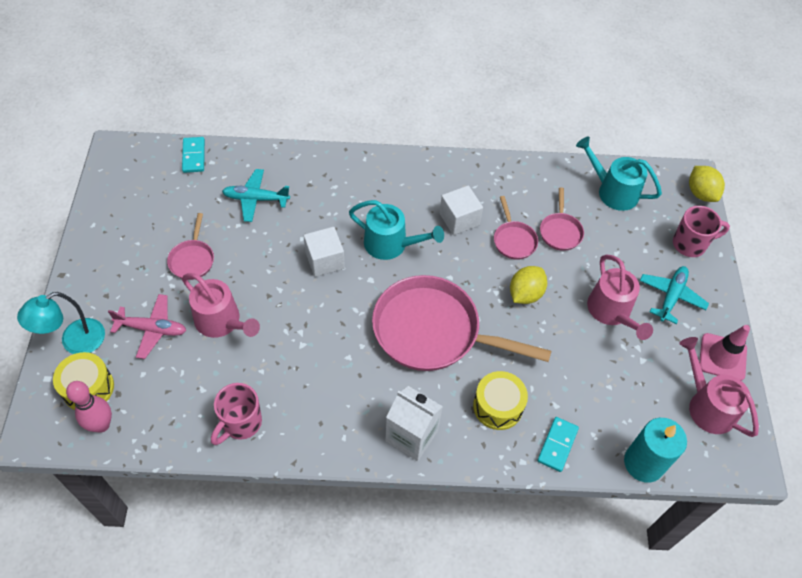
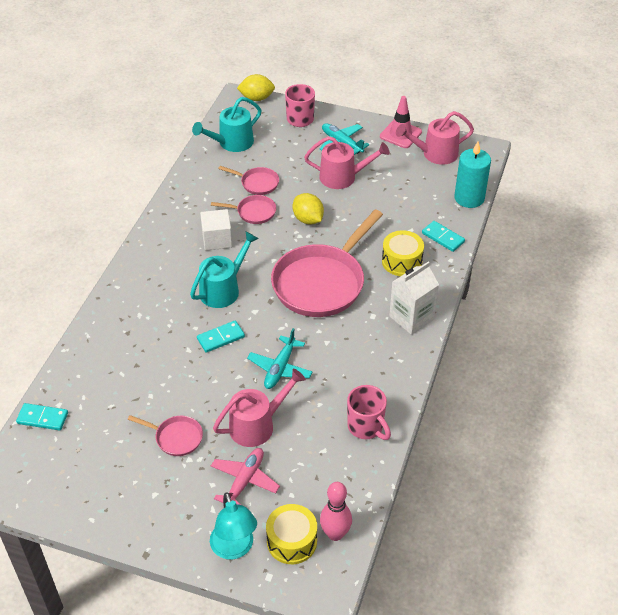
camera: 70 degrees left, 10 degrees down
(256, 199) = (125, 376): turquoise plane -> turquoise plane (280, 368)
(325, 260) = (221, 338): white cube -> turquoise domino

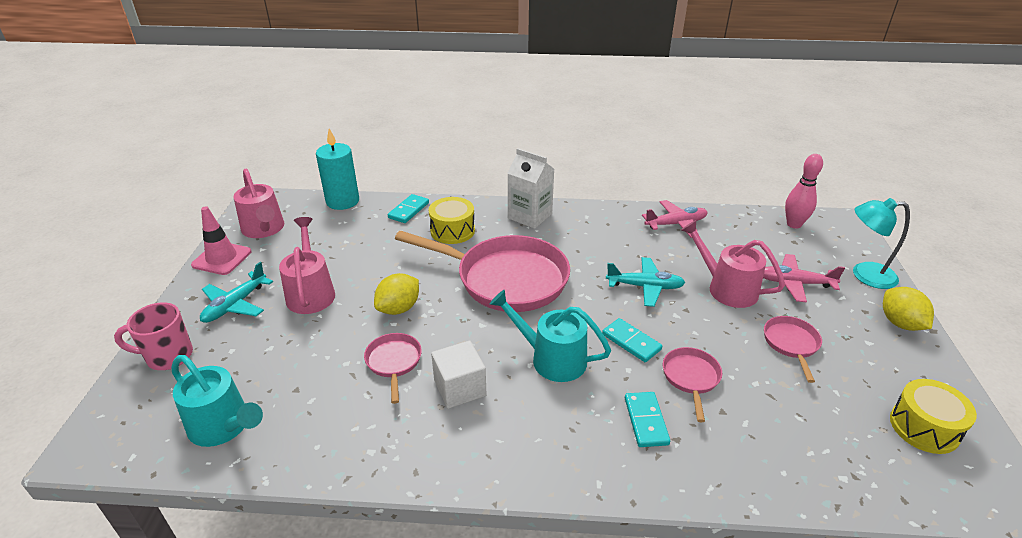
camera: 105 degrees left, 10 degrees down
(42, 418) = (878, 488): turquoise domino -> turquoise domino (646, 421)
(234, 548) = (864, 275): turquoise lamp -> turquoise lamp turned 135 degrees counterclockwise
(256, 98) = (94, 422): yellow lemon -> yellow lemon (900, 323)
(257, 183) = (328, 372): pink pan -> pink pan (691, 378)
(292, 541) = (823, 245): yellow drum -> yellow drum (924, 427)
(366, 427) = (676, 224): pink mug -> pink plane

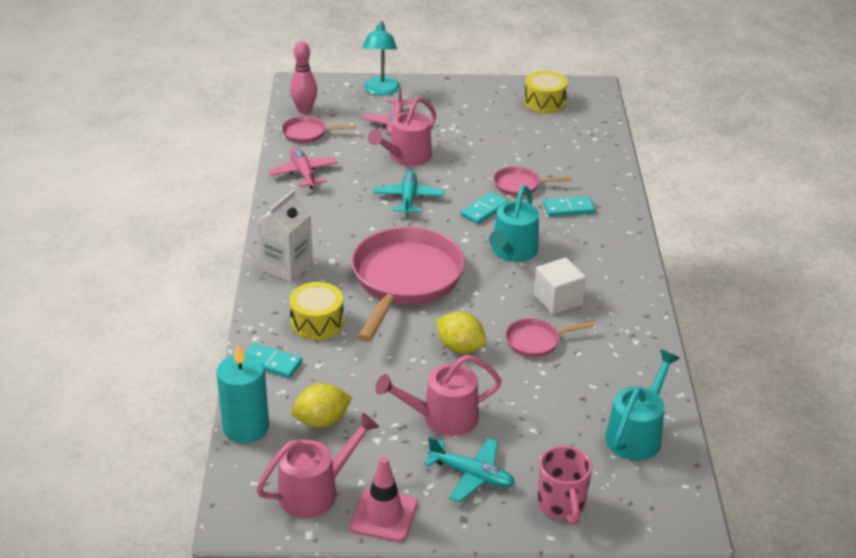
camera: 95 degrees left, 0 degrees up
(791, 344) = (473, 137): pink pan -> pink pan (307, 133)
(900, 323) = (441, 88): yellow lemon -> yellow lemon (321, 421)

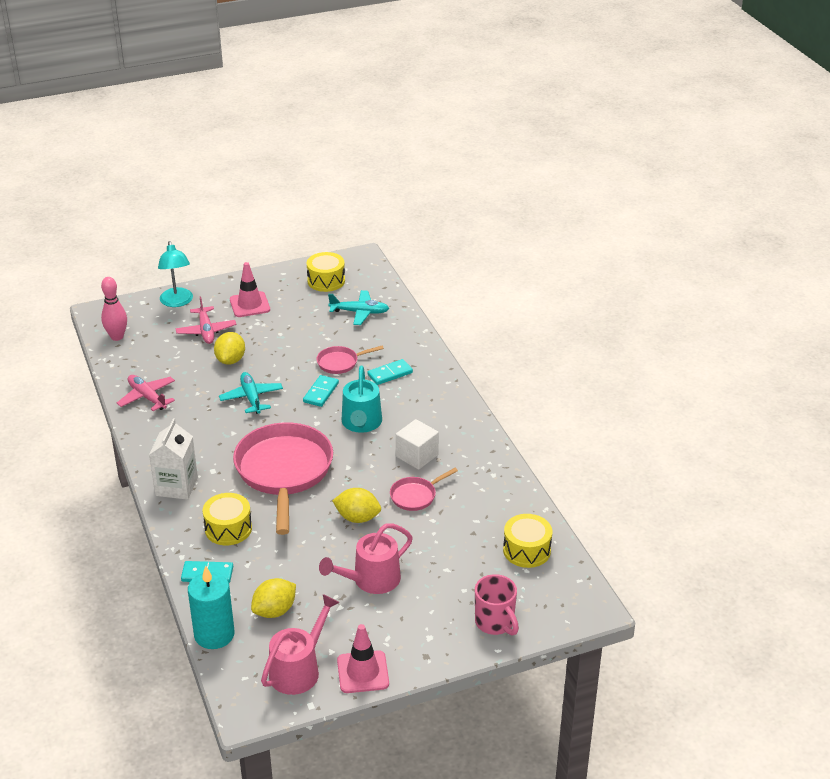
camera: 20 degrees left, 0 degrees up
(307, 133) = (131, 358): pink pan -> none
(406, 157) = (230, 360): pink watering can -> yellow lemon
(453, 108) = (249, 305): none -> pink traffic cone
(472, 475) = (416, 620): turquoise plane -> turquoise plane (359, 312)
(637, 434) = (526, 550): turquoise watering can -> yellow drum

